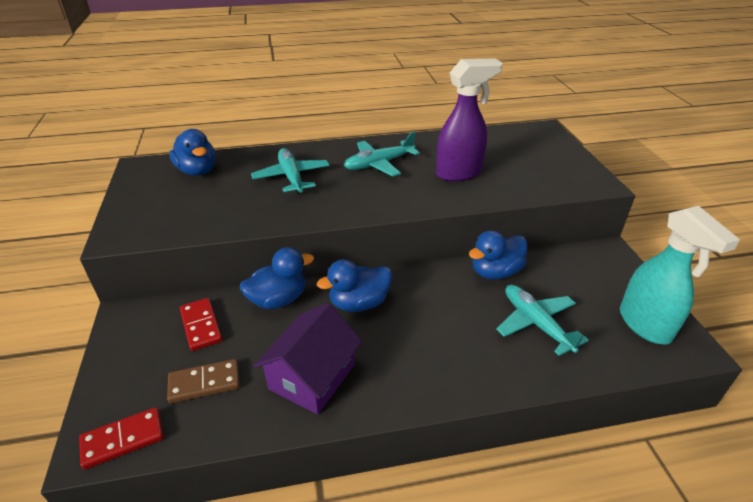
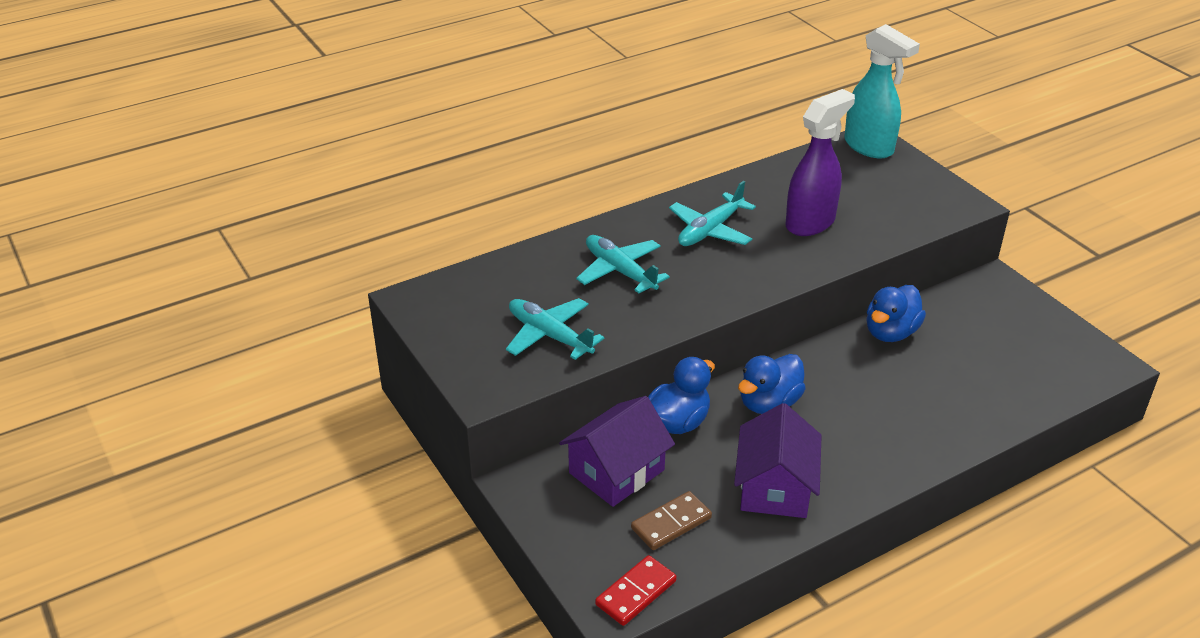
camera: 20 degrees left, 0 degrees up
(197, 171) = (494, 288): blue duck -> none
(201, 326) = (616, 471): red domino -> purple house
(536, 323) = (959, 377): turquoise plane -> turquoise plane (549, 335)
(645, 325) = (1062, 352): turquoise spray bottle -> turquoise spray bottle (869, 147)

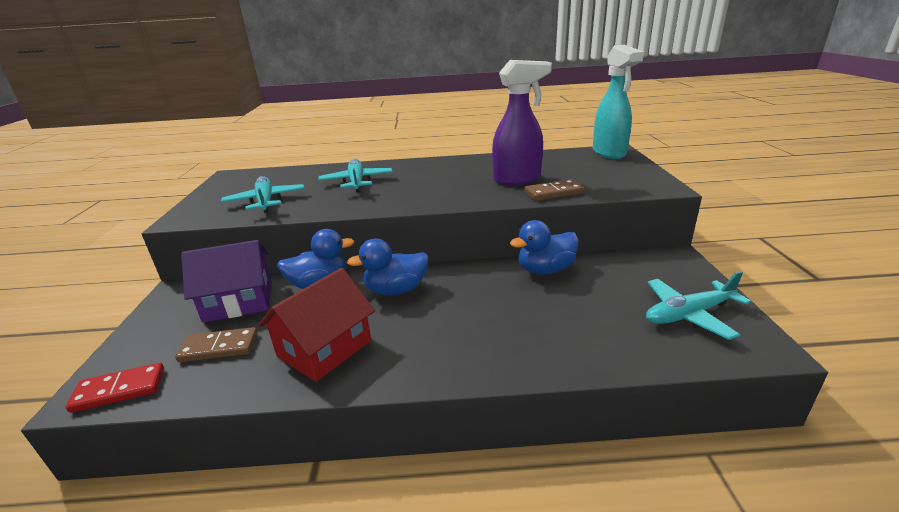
camera: 30 degrees right, 10 degrees down
(710, 230) = (442, 173): turquoise plane -> turquoise plane (688, 315)
(775, 487) = (324, 348): purple house -> red house
(869, 238) = (553, 193): none -> brown domino

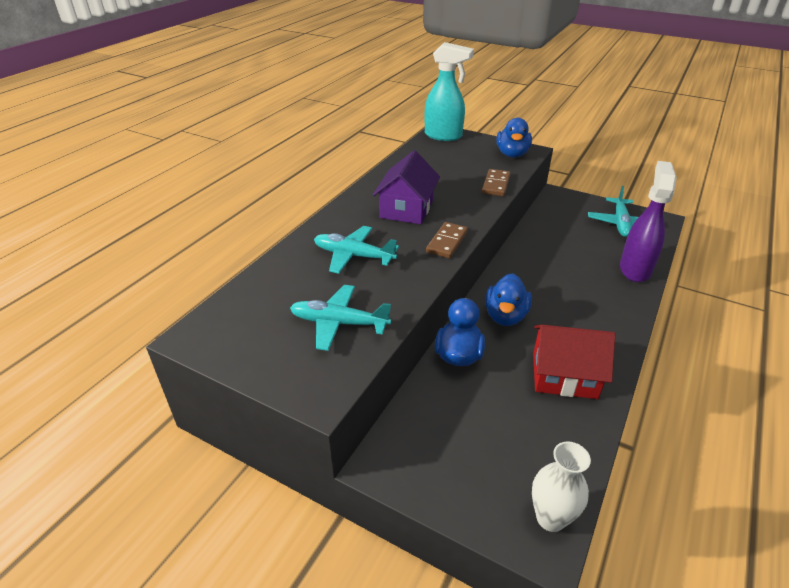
camera: 60 degrees left, 10 degrees up
(119, 390) = (550, 518): red domino -> white vase
(219, 347) = (522, 439): brown domino -> brown domino (447, 242)
(239, 301) = (447, 415): purple house -> purple house (406, 209)
(324, 348) = (564, 375): red house -> red house turned 60 degrees counterclockwise
(518, 179) = (452, 186): purple spray bottle -> purple spray bottle (635, 269)
(545, 270) = (533, 243): blue duck -> blue duck (512, 154)

